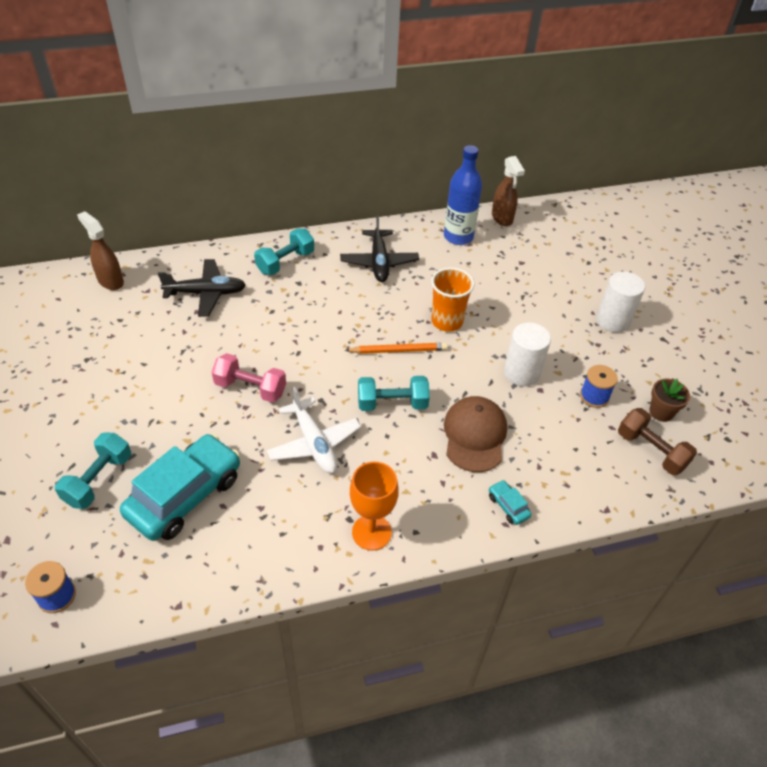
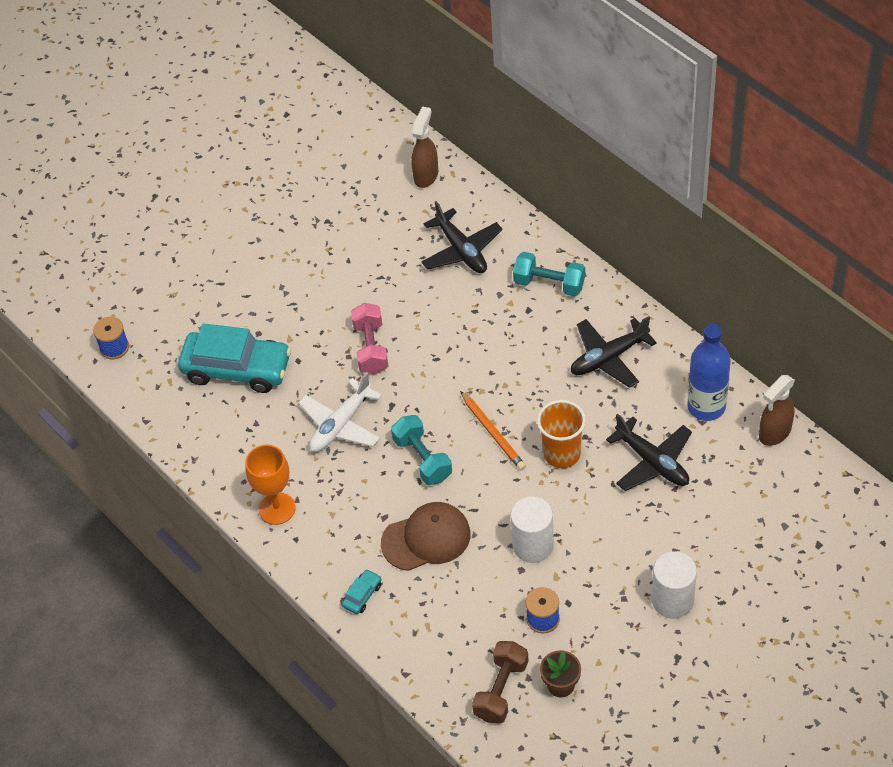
camera: 70 degrees right, 5 degrees up
(98, 480) = (218, 307): turquoise dumbbell -> none
(487, 280) = (652, 462): none -> black plane

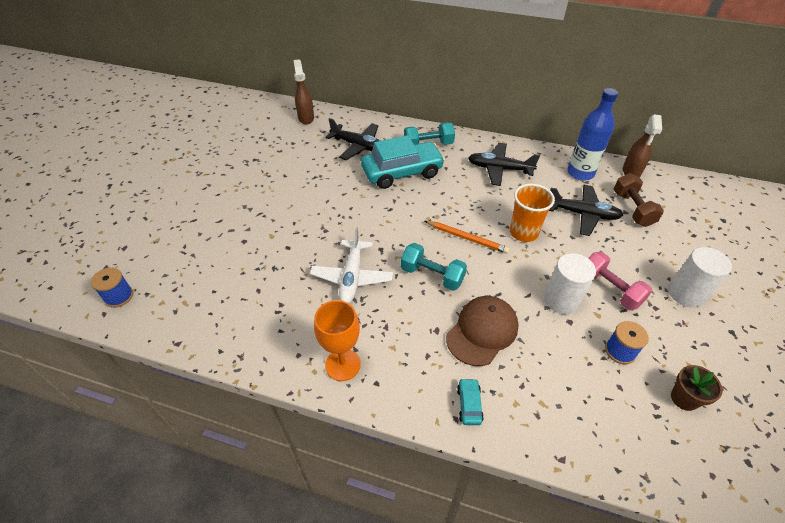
camera: 35 degrees left, 5 degrees down
(237, 369) = (240, 271): turquoise car -> turquoise car (402, 172)
(371, 348) = (338, 219): pink dumbbell -> pink dumbbell (609, 289)
(501, 690) = (648, 429): brown dumbbell -> brown dumbbell (632, 209)
(609, 358) = (499, 169): black plane -> black plane turned 75 degrees clockwise

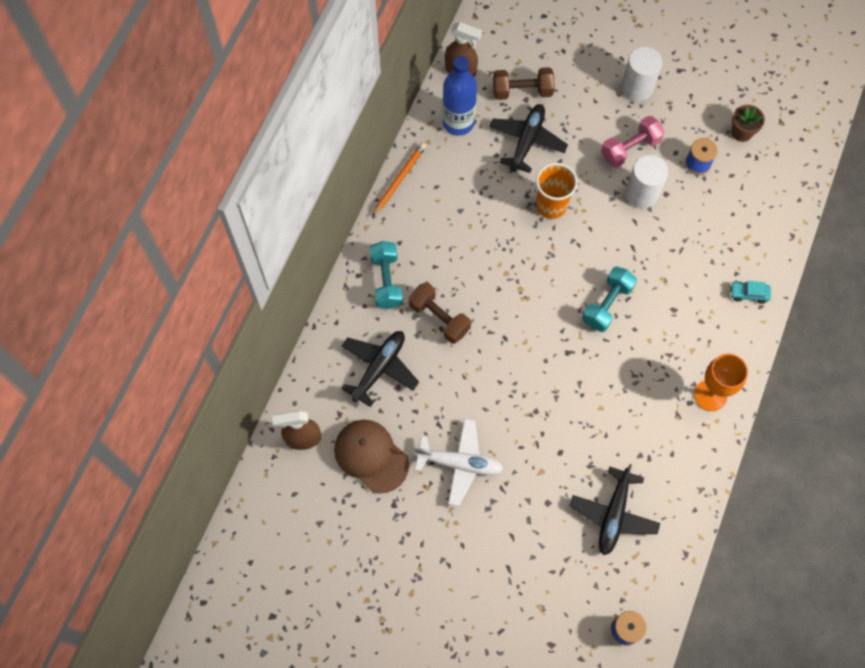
camera: 85 degrees left, 20 degrees up
(352, 277) = (606, 384): white plane -> white plane (459, 463)
(402, 172) = (439, 318): turquoise car -> brown dumbbell
(467, 238) = (556, 263): orange pencil -> orange pencil (399, 179)
(482, 331) = (676, 270): brown cap -> brown cap (371, 456)
(499, 169) = (443, 207): black plane -> black plane (613, 514)

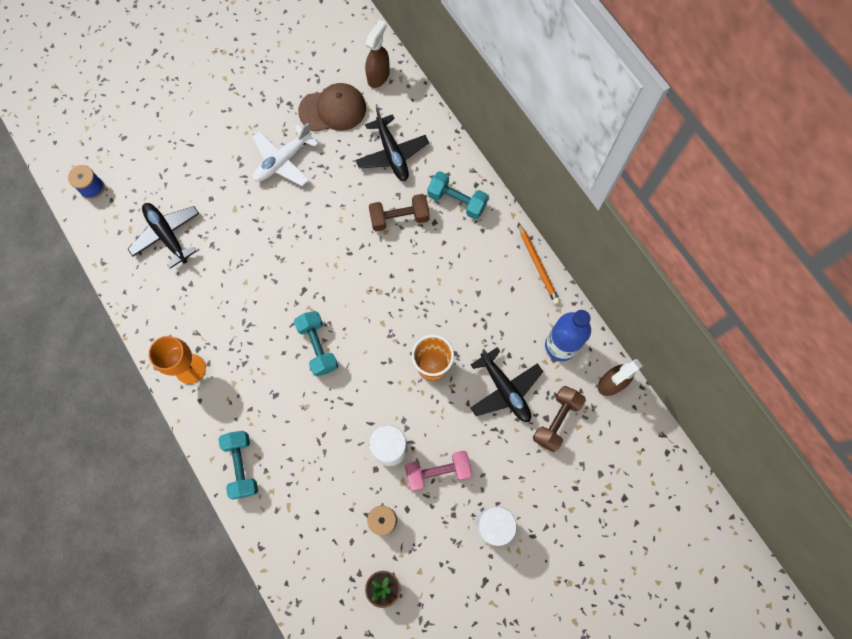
camera: 125 degrees right, 5 degrees up
(630, 149) = (438, 471): pink dumbbell -> pink dumbbell turned 75 degrees clockwise
(748, 294) = (241, 466): turquoise car -> turquoise dumbbell

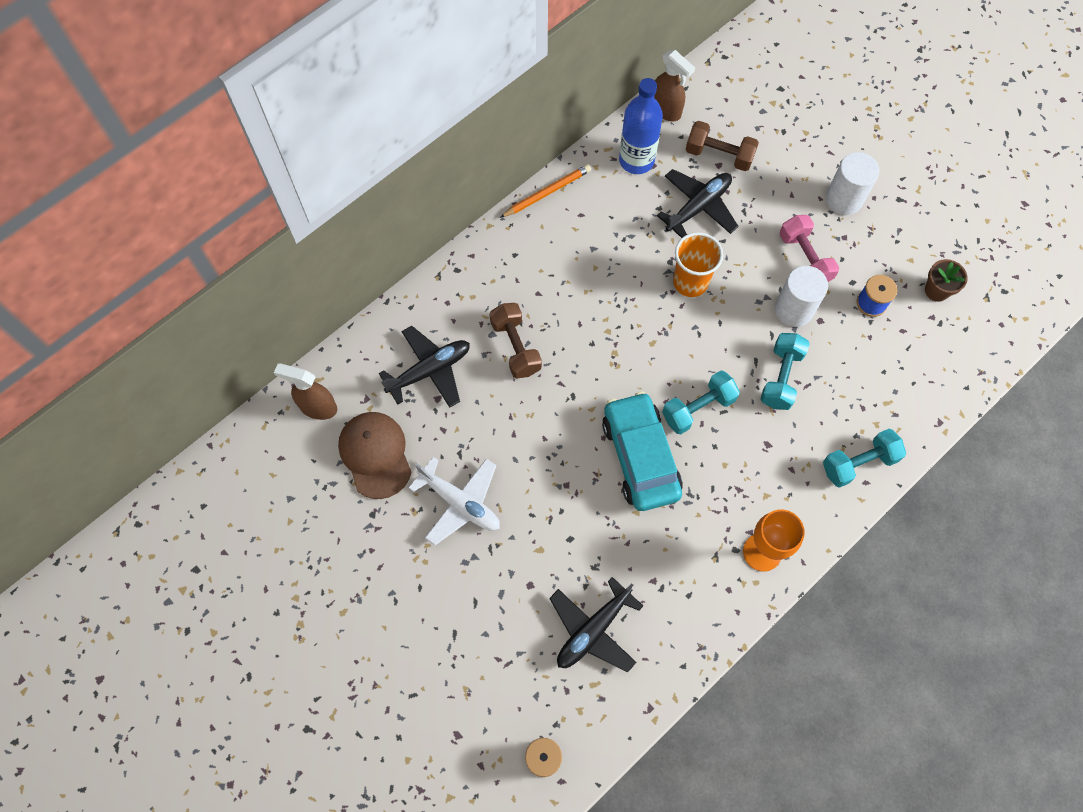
camera: 100 degrees left, 5 degrees down
(288, 294) = (640, 457): none -> turquoise car
(457, 201) = (482, 287): turquoise dumbbell -> turquoise dumbbell (781, 377)

